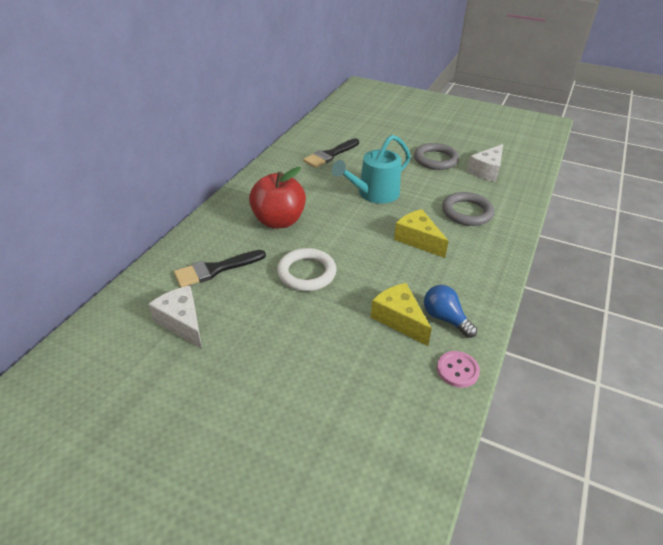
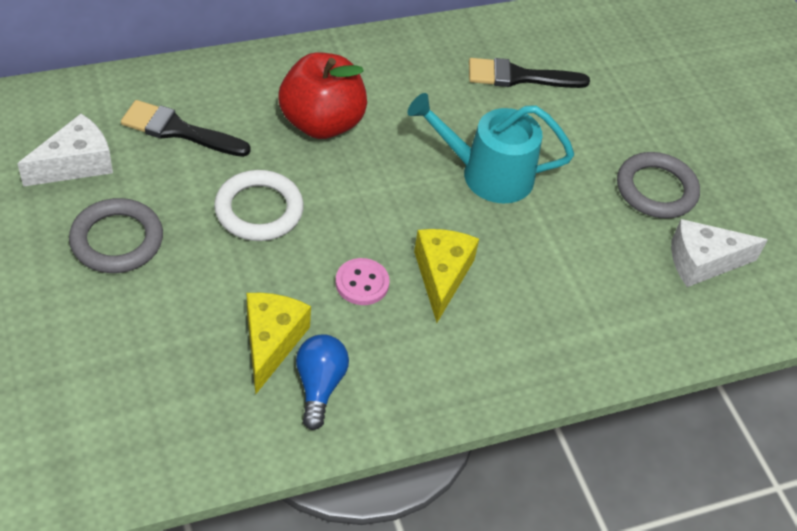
camera: 40 degrees right, 10 degrees up
(182, 323) = (76, 164): white cheese -> white cheese turned 45 degrees clockwise
(457, 370) = (244, 444): pink button -> pink button (362, 283)
(467, 212) = (567, 293): grey ring -> grey ring (117, 240)

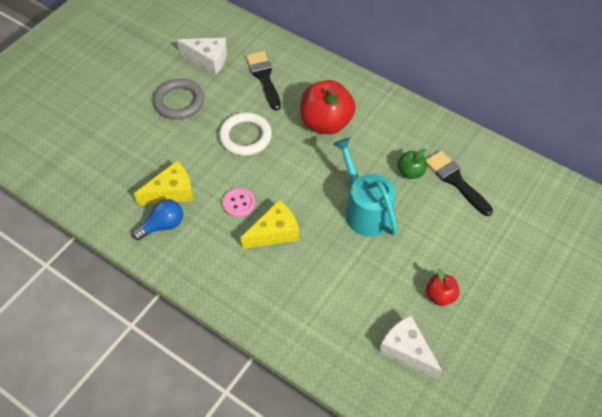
camera: 60 degrees right, 5 degrees up
(471, 103) = (410, 172): none -> green apple
(656, 189) = (440, 296): grey ring -> red apple

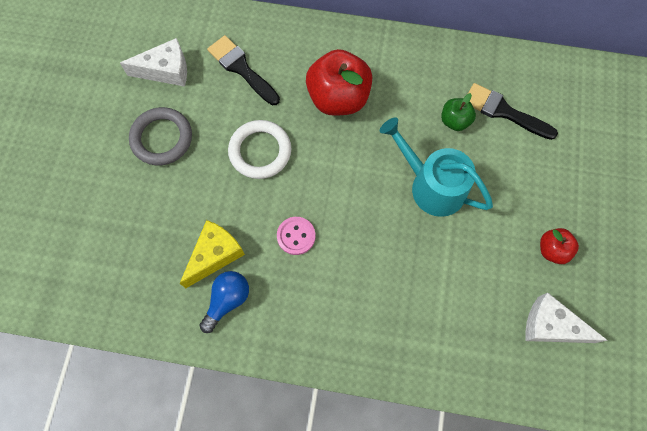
camera: 25 degrees left, 15 degrees up
(274, 232) = (352, 254): yellow cheese -> none

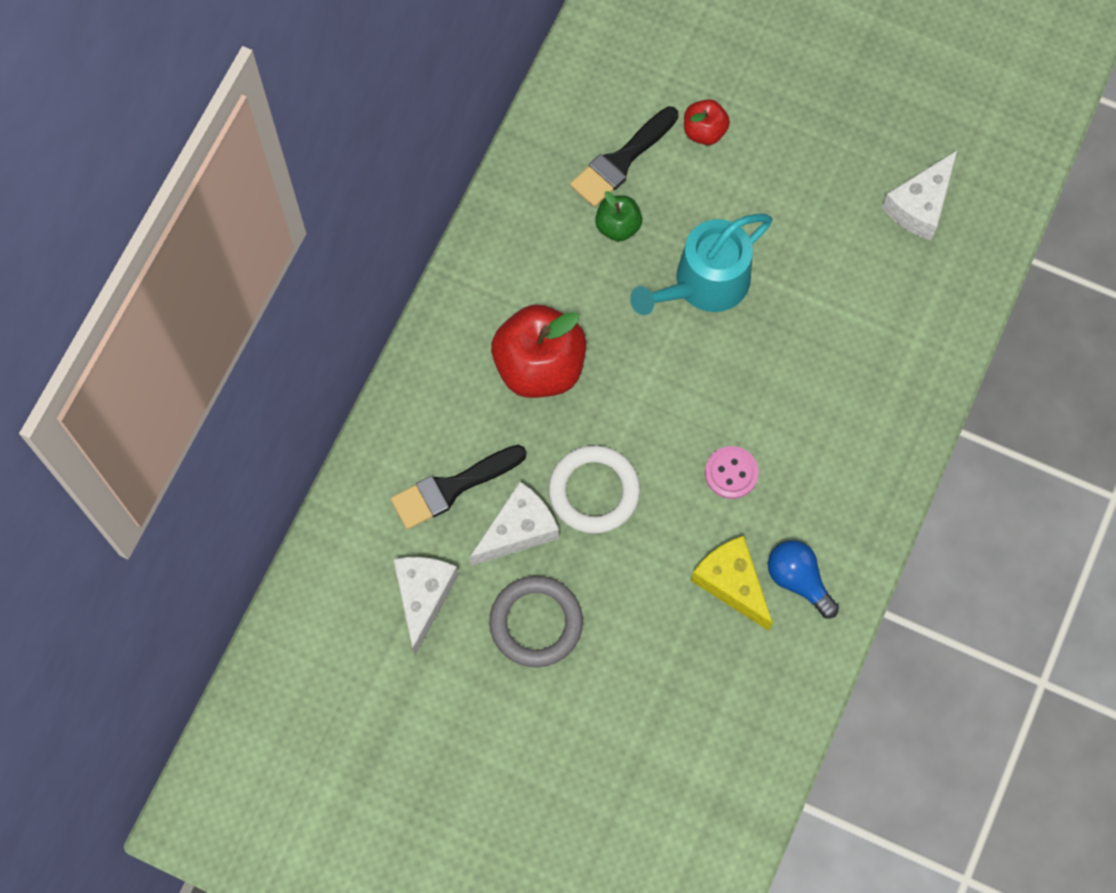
camera: 75 degrees left, 0 degrees up
(222, 113) = (518, 530): none -> white cheese
(552, 250) = (827, 170): red apple -> red apple (704, 131)

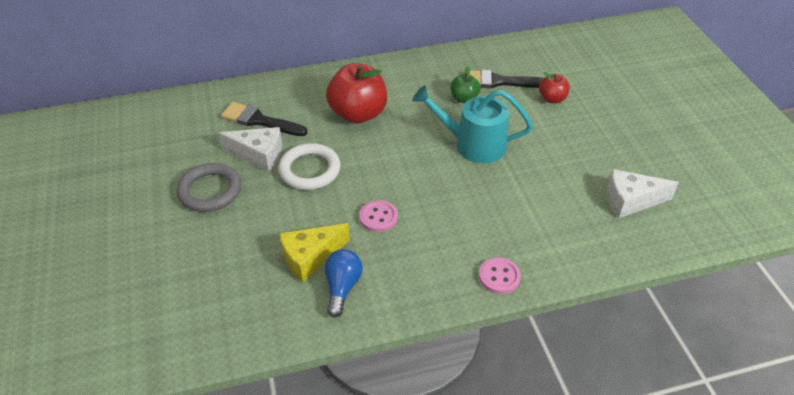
camera: 50 degrees right, 25 degrees down
(423, 597) = (188, 143): white cheese -> none
(732, 583) = (310, 257): yellow cheese -> yellow cheese turned 135 degrees counterclockwise
(907, 421) = (499, 276): none -> pink button

